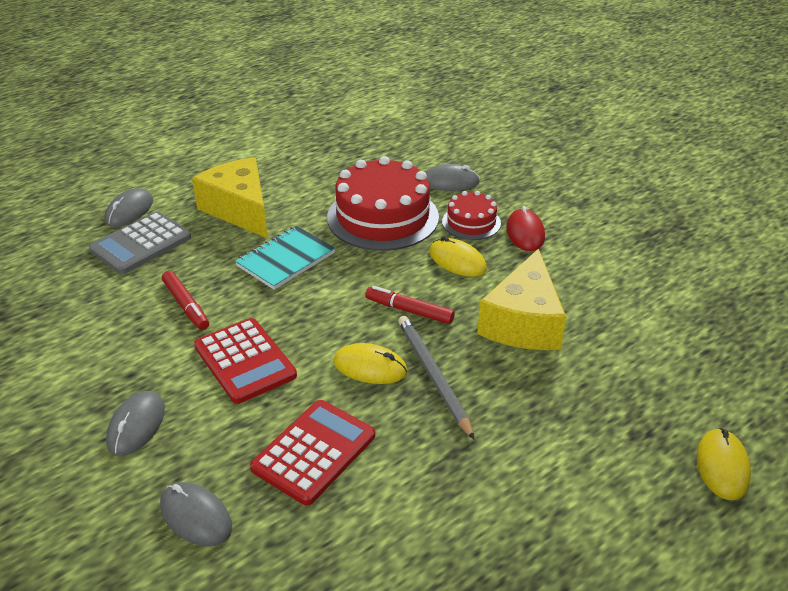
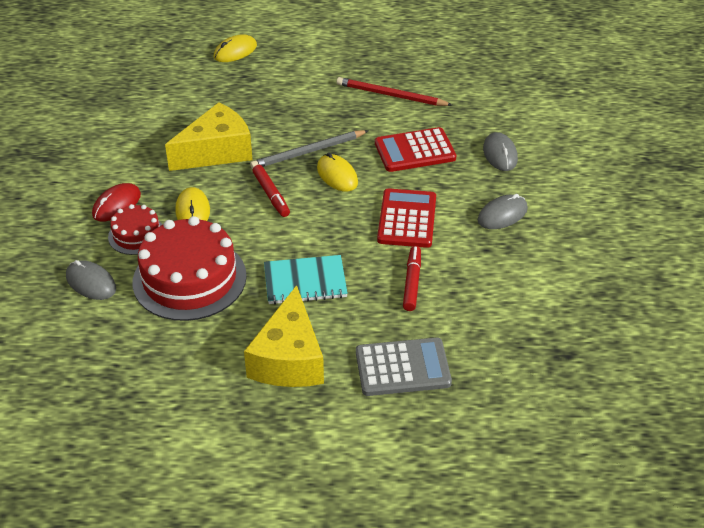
camera: 140 degrees left, 5 degrees up
(129, 211) = (385, 420): grey mouse -> none
(433, 376) = (308, 152): grey pencil -> grey pencil turned 45 degrees clockwise
(435, 528) = (391, 95): none -> red pencil

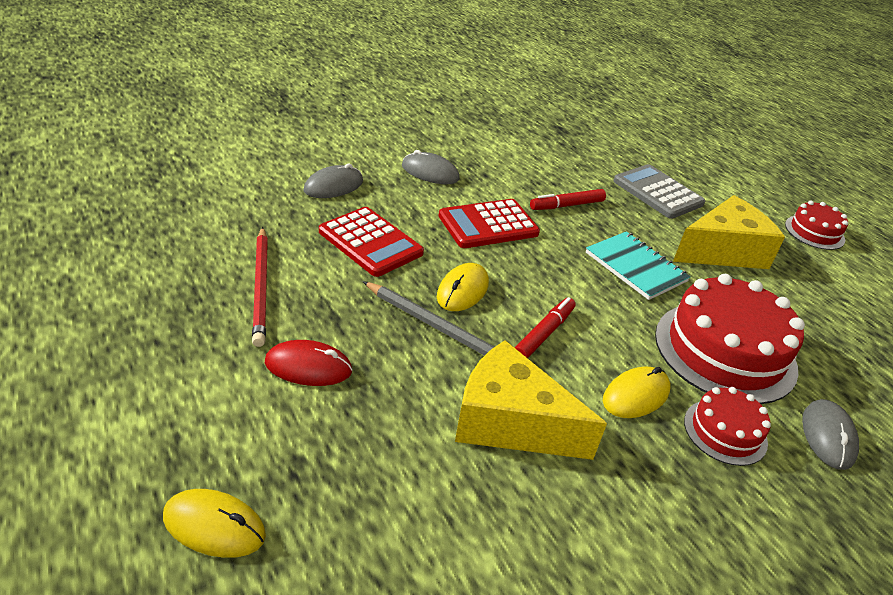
camera: 125 degrees left, 5 degrees down
(116, 205) = (706, 485): red mouse -> red mouse (308, 367)
(270, 467) = (814, 232): none -> red cake

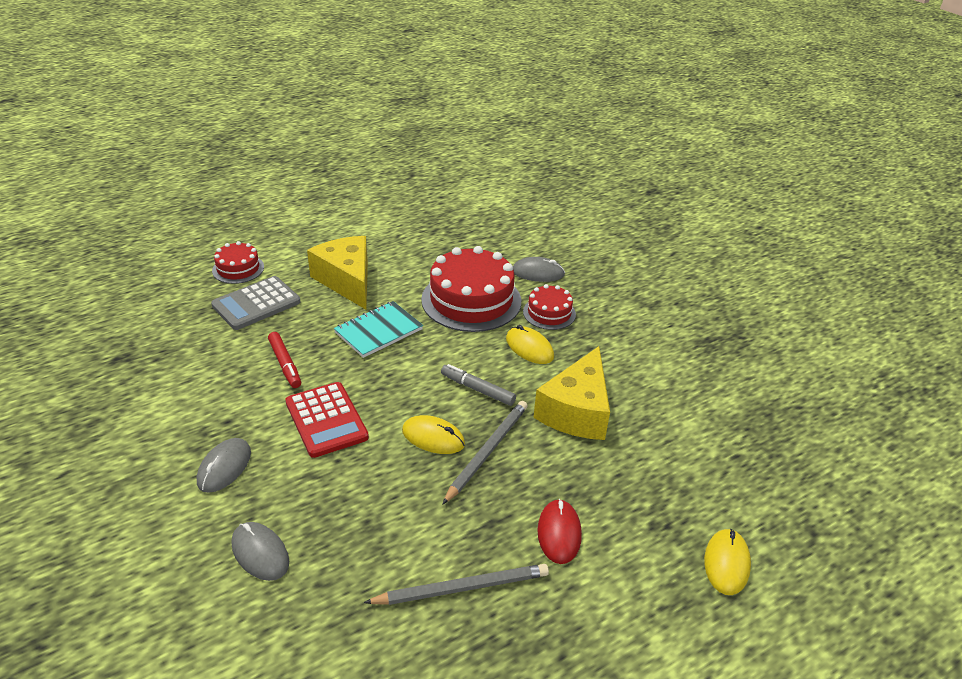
camera: 90 degrees left, 0 degrees up
(261, 287) = (461, 588): red pencil -> grey pencil
(370, 242) = (370, 508): red calculator -> none
(543, 334) = (477, 389): red marker -> grey marker
(814, 232) = (312, 230): red cake -> red cake (238, 269)

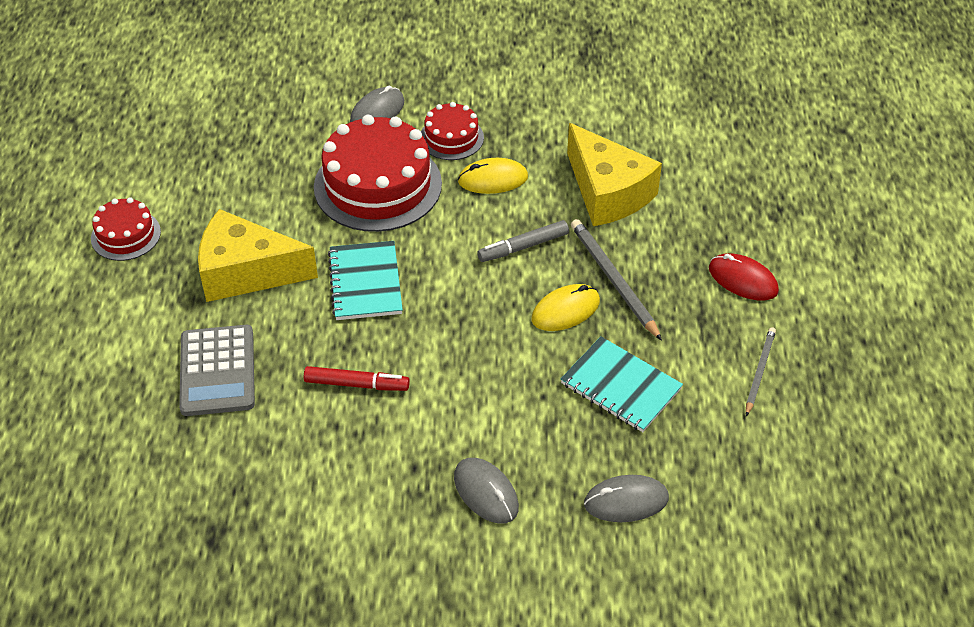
camera: 55 degrees left, 10 degrees up
(238, 269) = (124, 364): red cake -> red cake (126, 235)
(326, 420) = (477, 383): red calculator -> none
(378, 501) = (620, 386): none -> turquoise notebook
(461, 588) = (759, 372): grey pencil -> grey pencil, size x0.63
(726, 563) = (839, 196): yellow mouse -> none

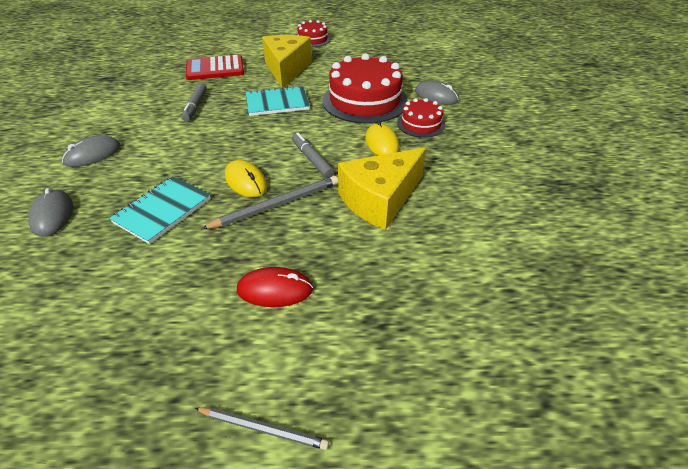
camera: 85 degrees right, 5 degrees down
(217, 371) = (215, 69): grey calculator -> red calculator
(357, 384) = (195, 106): red marker -> grey marker
(743, 280) = (275, 290): red mouse -> red mouse turned 60 degrees clockwise
(759, 372) = (154, 299): grey pencil -> grey pencil (263, 428)

